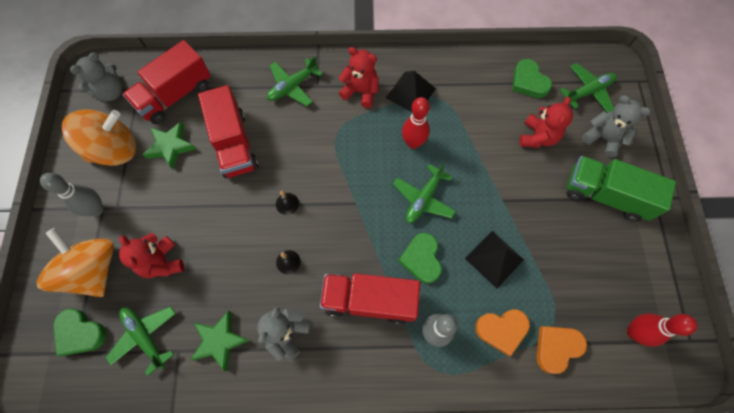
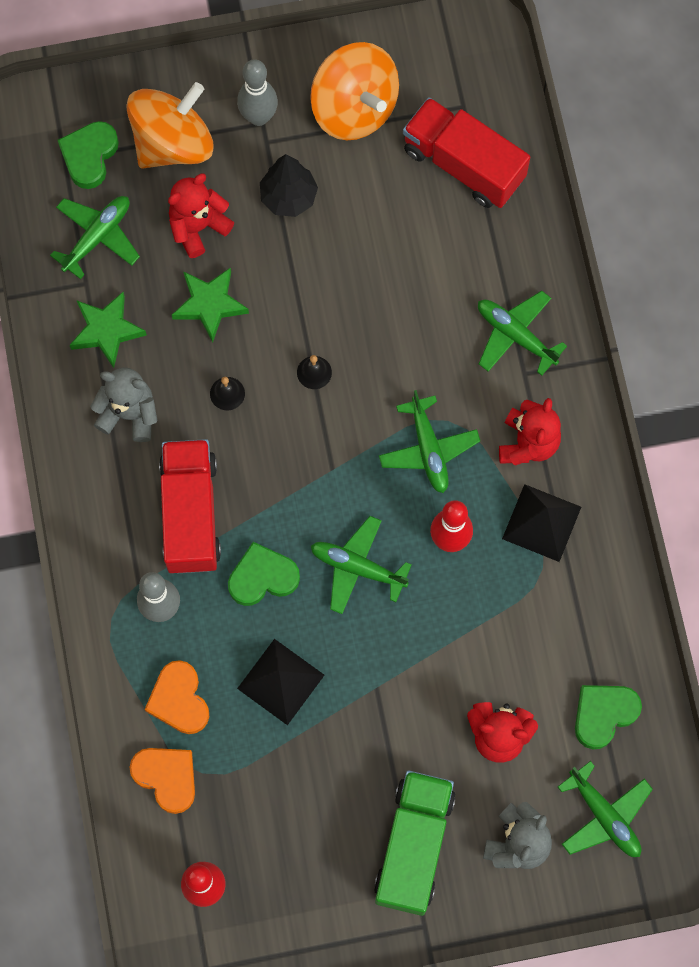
camera: 80 degrees right, 5 degrees up
(110, 92) = (450, 69): grey teddy bear -> none
(161, 199) = (288, 197): none -> black tree
(171, 146) = (374, 184): green star -> green star (209, 305)
(234, 144) = (396, 273): red truck -> none
(353, 145) = (428, 449): none -> green plane

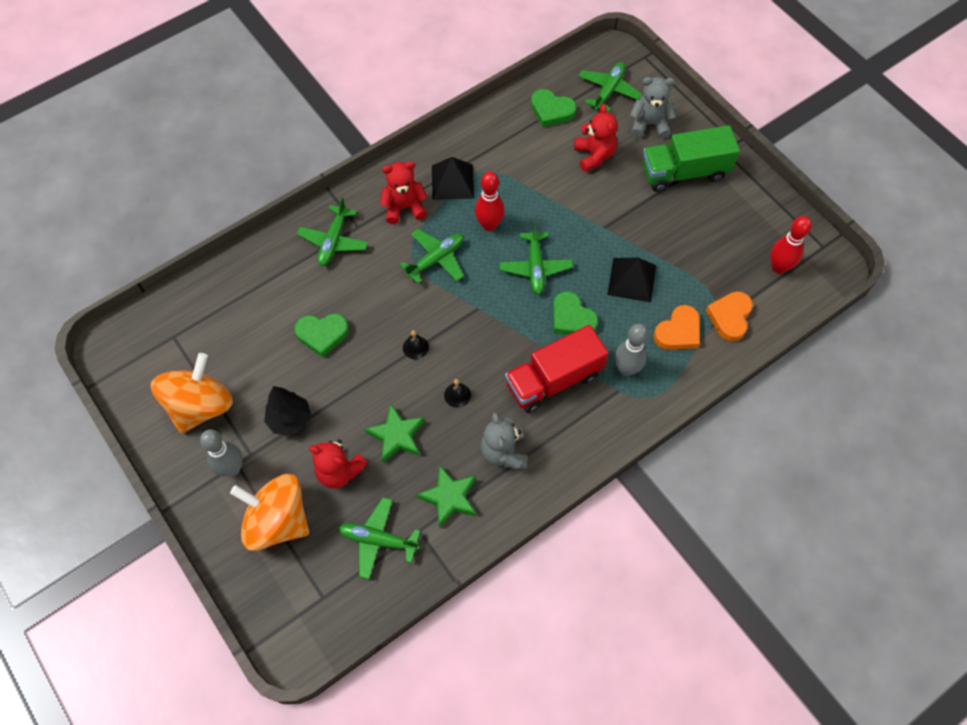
camera: 115 degrees left, 10 degrees down
(89, 156) = (313, 579): green heart -> green heart (322, 334)
(463, 164) = (219, 318): red truck -> none

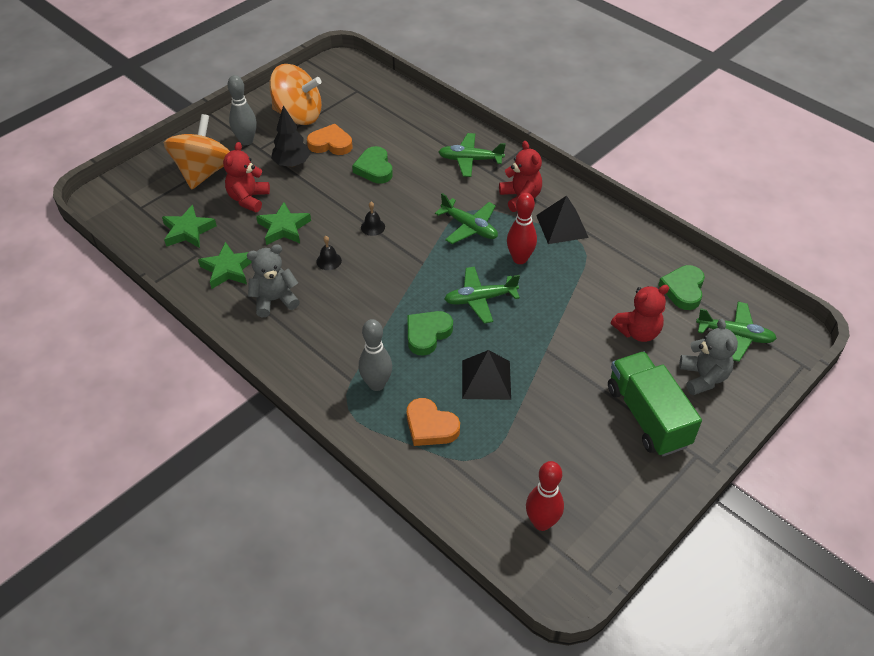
camera: 80 degrees right, 15 degrees down
(378, 540) = (188, 231): green plane -> green star
(553, 380) = (355, 327): red truck -> none
(729, 317) = (459, 474): orange heart -> orange heart (330, 144)

